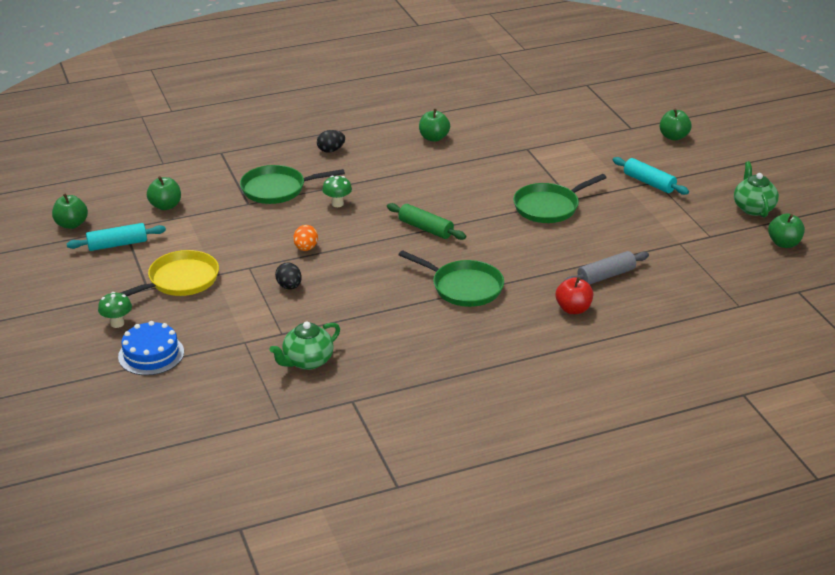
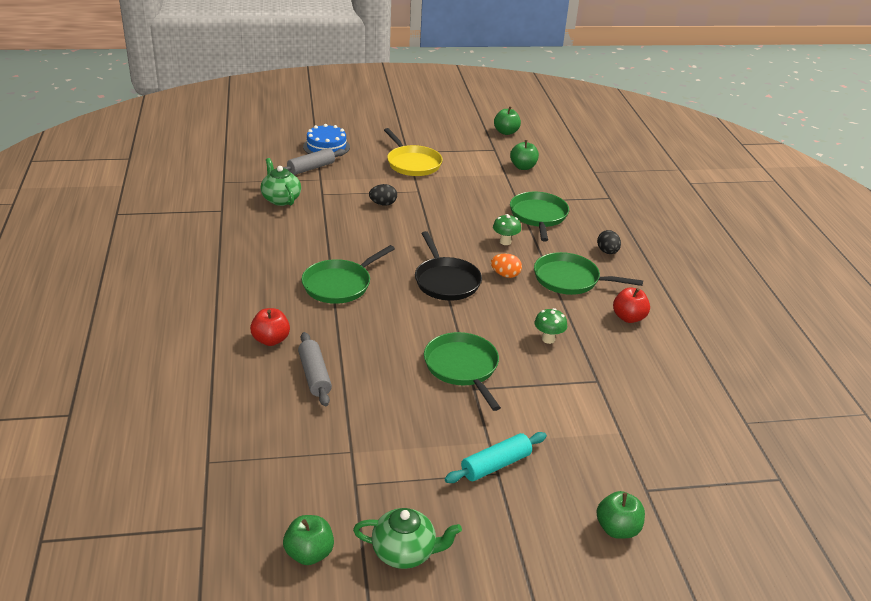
camera: 100 degrees right, 0 degrees up
(117, 244) = (472, 145): turquoise rolling pin -> none
(117, 323) = (369, 139): green mushroom -> green mushroom (548, 339)
(217, 355) = (311, 168): none -> grey rolling pin
(306, 248) = (436, 218): orange egg -> orange egg (505, 275)
(388, 166) = (570, 279): none -> green pan
(425, 229) = (446, 281): green rolling pin -> black pan
(434, 138) = (628, 318): green apple -> red apple

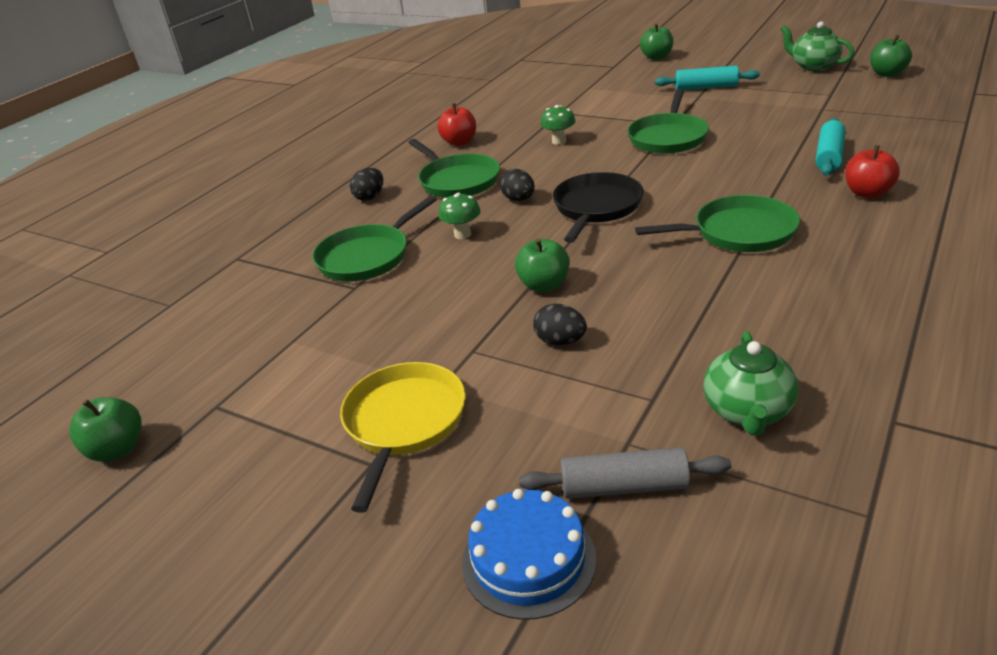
camera: 135 degrees left, 0 degrees up
(314, 375) = (829, 156): grey rolling pin -> turquoise rolling pin
(505, 275) = (518, 199): orange egg -> black egg
(523, 167) = (243, 347): green apple -> green apple (544, 285)

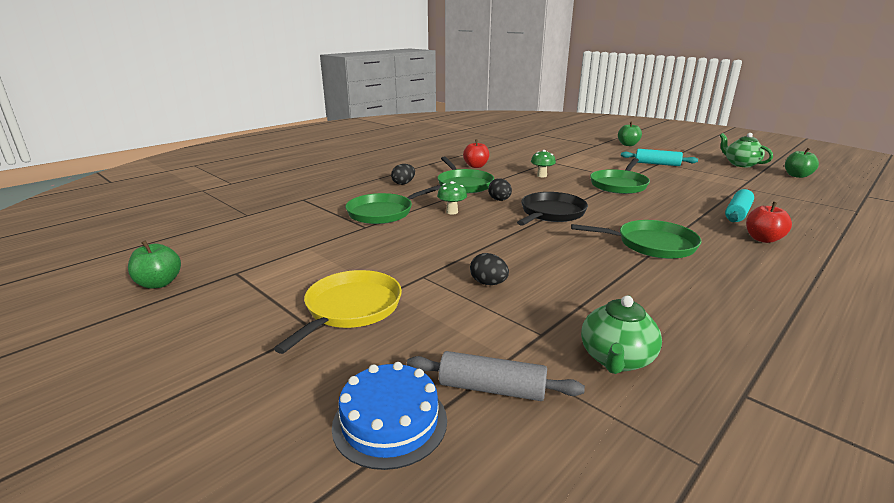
camera: 10 degrees right, 10 degrees down
(544, 285) = (493, 249): green apple -> none

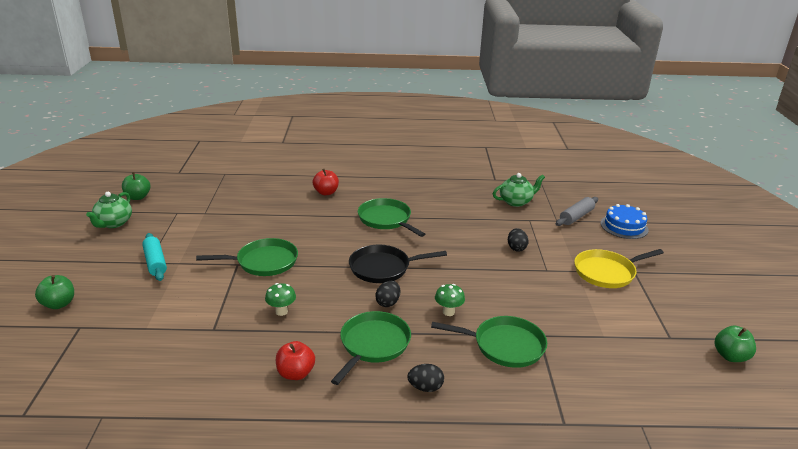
camera: 135 degrees left, 5 degrees up
(491, 389) = (576, 217): grey rolling pin -> grey rolling pin turned 75 degrees clockwise
(737, 213) = (282, 205): turquoise rolling pin -> none

